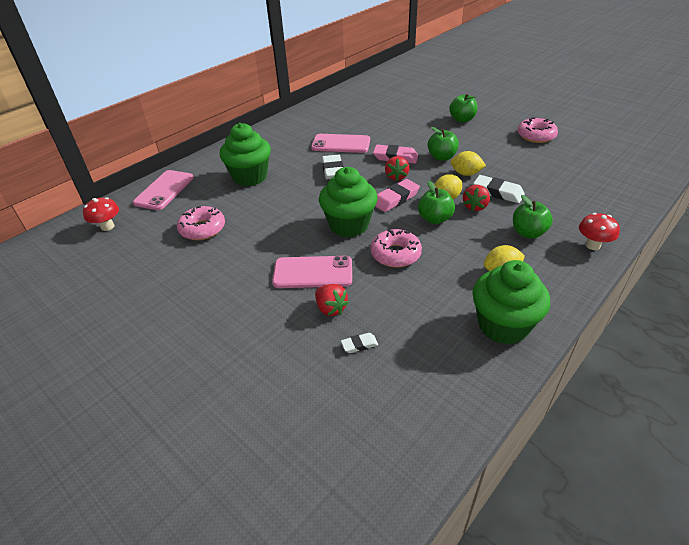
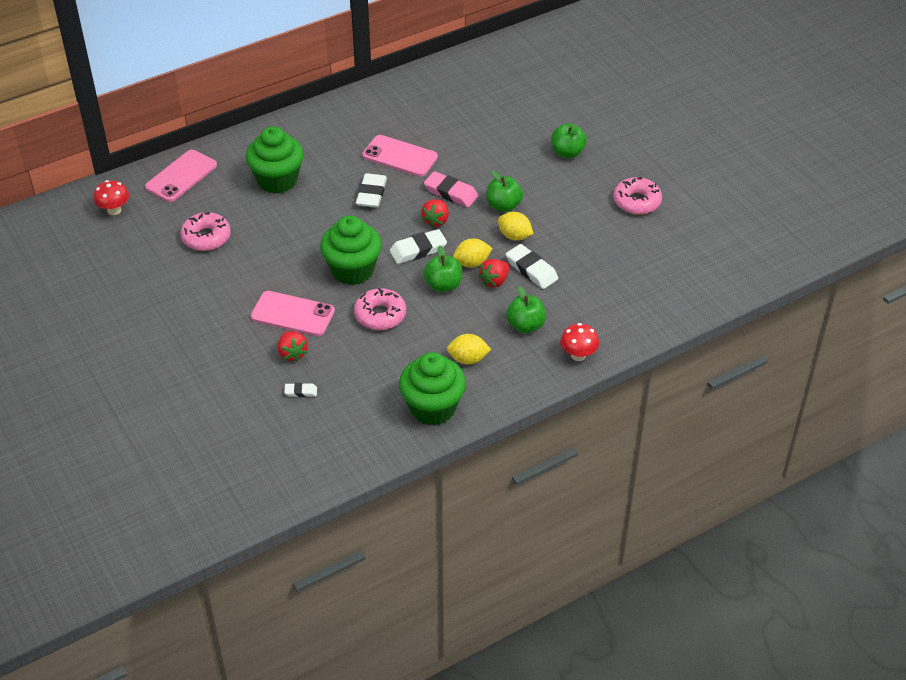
camera: 15 degrees right, 5 degrees up
(395, 199) = (418, 250): pink eraser -> white eraser

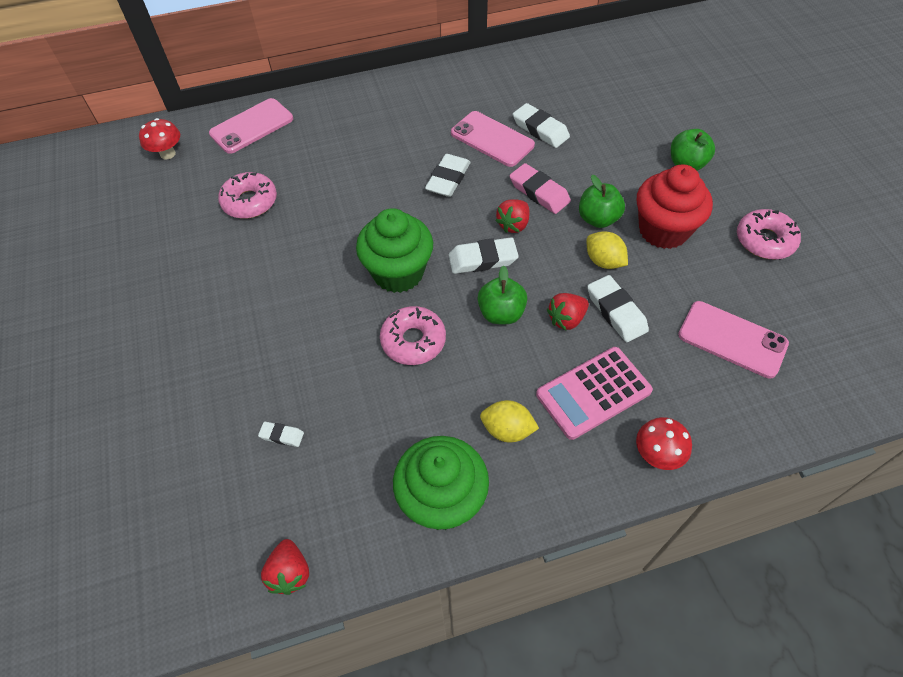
camera: 15 degrees right, 10 degrees up
(277, 180) = (350, 147): green cupcake -> none
(292, 314) = (310, 319): pink phone -> pink phone (732, 339)
(292, 353) = (291, 375): red strawberry -> red strawberry (290, 573)
(439, 142) = (540, 129): none -> white eraser
(472, 263) = (543, 288): yellow lemon -> none
(525, 325) = (593, 393): green apple -> pink calculator
(557, 206) = (663, 230): none -> red cupcake

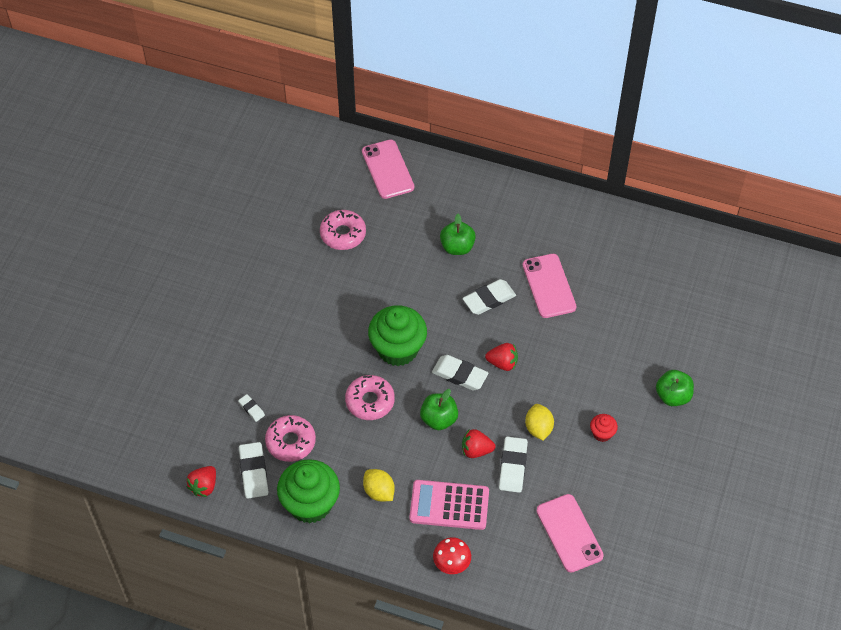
camera: 35 degrees right, 0 degrees up
(168, 154) = (315, 159): red mushroom -> none
(251, 126) = (388, 169): pink phone -> pink phone turned 75 degrees clockwise
(513, 225) = (502, 363): red strawberry -> red strawberry turned 150 degrees counterclockwise
(539, 192) = (543, 350): pink eraser -> none
(540, 129) = (592, 300): white eraser -> white eraser (254, 472)
(598, 219) = (565, 396): green apple -> green apple (457, 247)
(663, 230) = (602, 433): red cupcake -> red cupcake, size x0.45
(764, 240) = (666, 487): pink donut -> pink donut (290, 442)

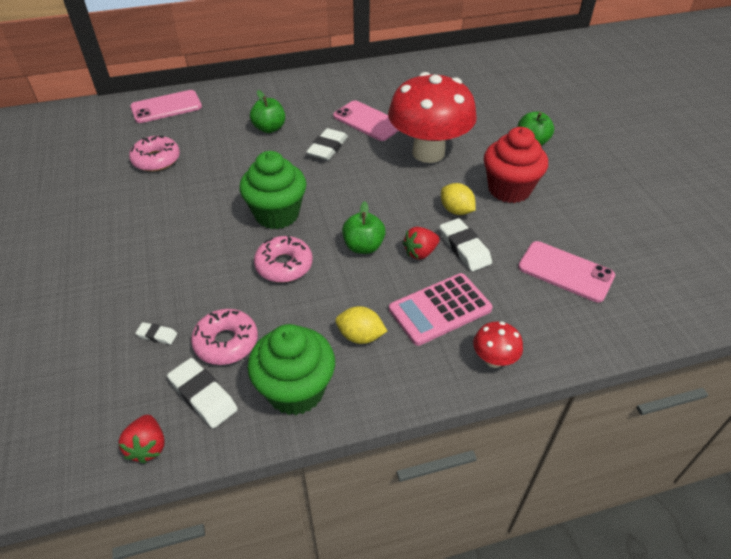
camera: 35 degrees left, 10 degrees down
(388, 169) = (166, 107): pink phone -> pink phone turned 60 degrees counterclockwise
(459, 375) = (351, 206): white eraser -> none
(502, 363) = (380, 182): red strawberry -> none
(570, 354) = (428, 153): none -> red mushroom
(602, 433) = (509, 189): red cupcake -> red cupcake, size x2.20

